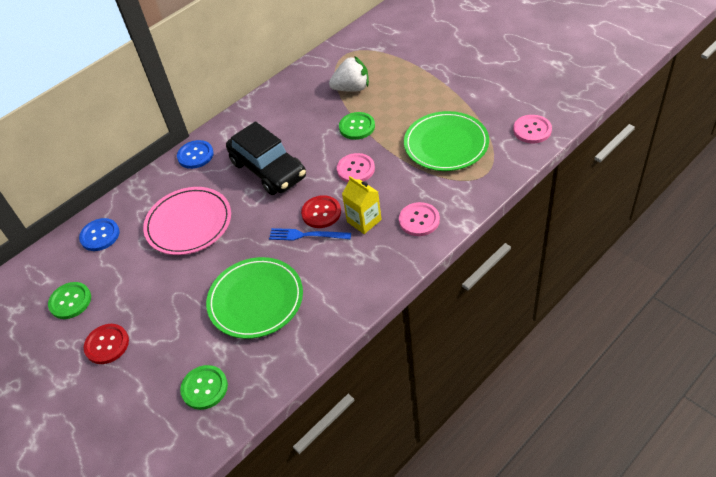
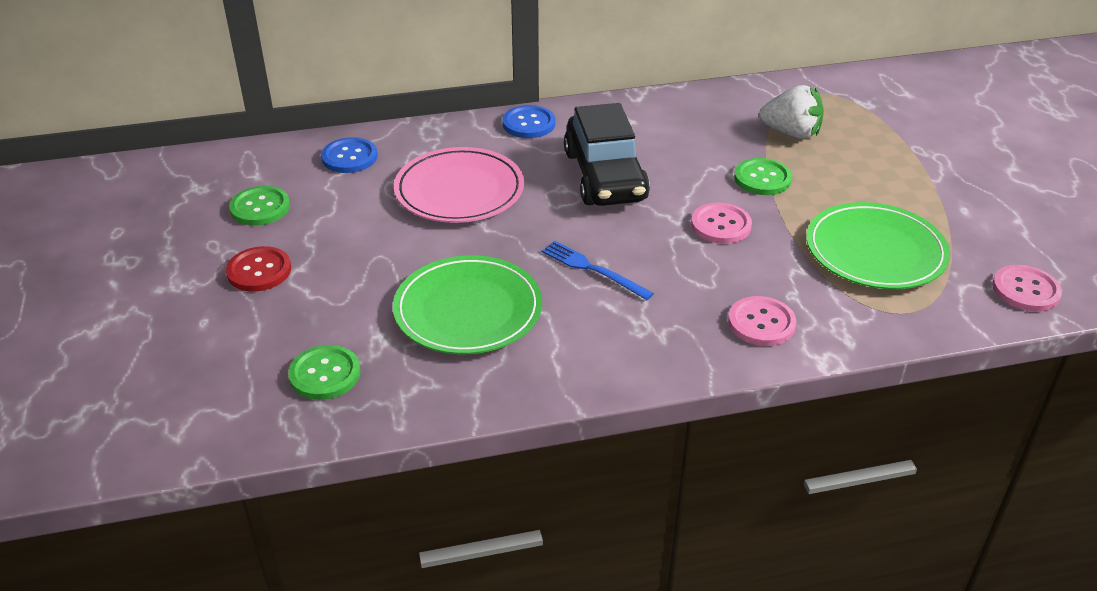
camera: 25 degrees right, 10 degrees down
(321, 213) = (633, 253): red button -> none
(364, 221) = (683, 288): yellow carton -> none

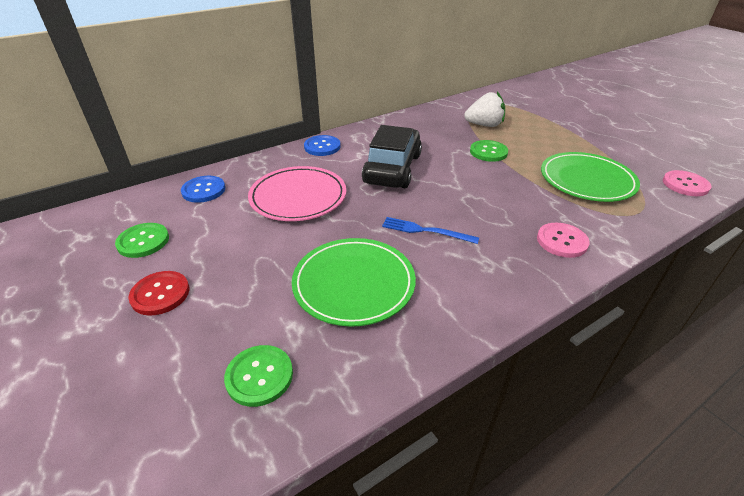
camera: 20 degrees left, 0 degrees up
(605, 176) = (392, 169): black car -> black car turned 135 degrees counterclockwise
(721, 225) = (486, 184): pink button -> none

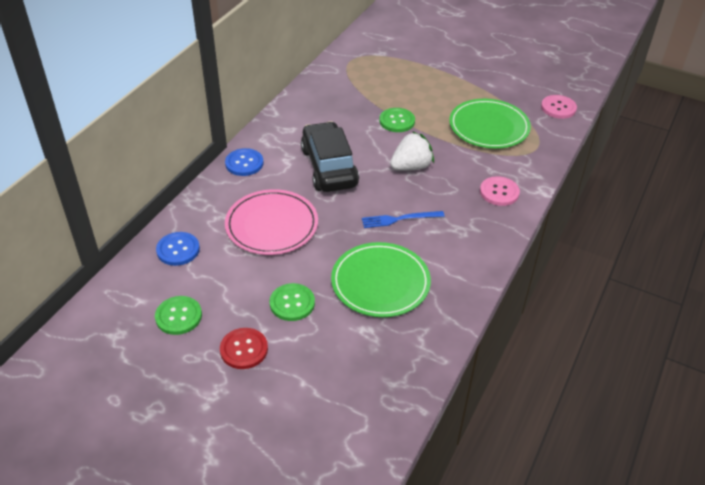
camera: 30 degrees left, 5 degrees up
(259, 376) = (371, 369): green button -> green button (292, 303)
(484, 125) = (373, 89): white strawberry -> white strawberry (411, 167)

